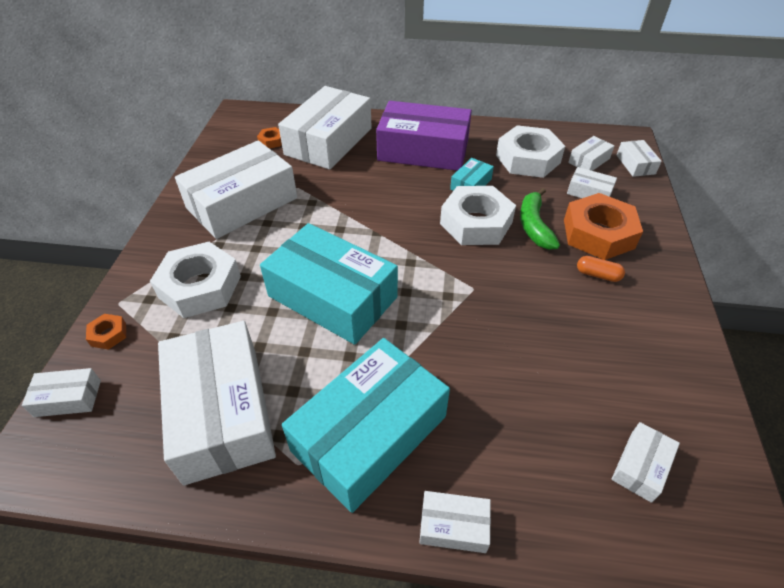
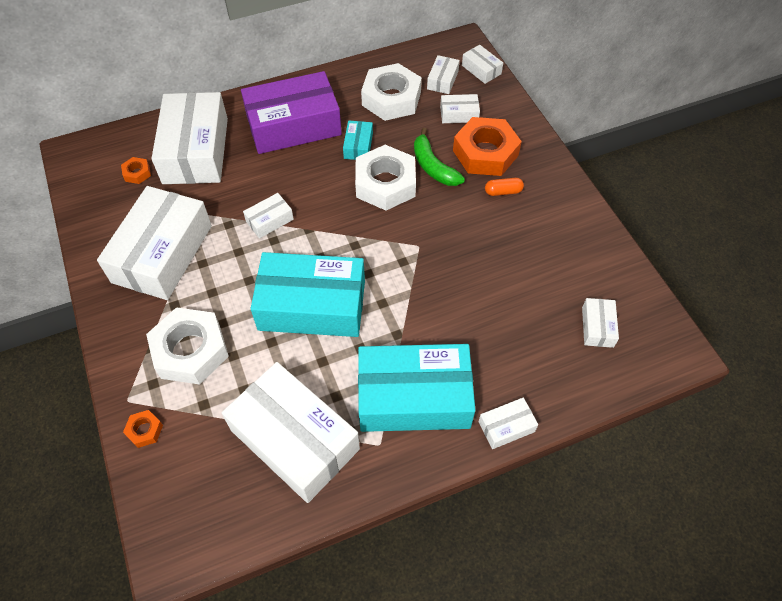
camera: 30 degrees left, 10 degrees up
(68, 398) = (158, 496): white box -> white box (269, 220)
(369, 433) = (414, 397): turquoise box -> turquoise box turned 75 degrees clockwise

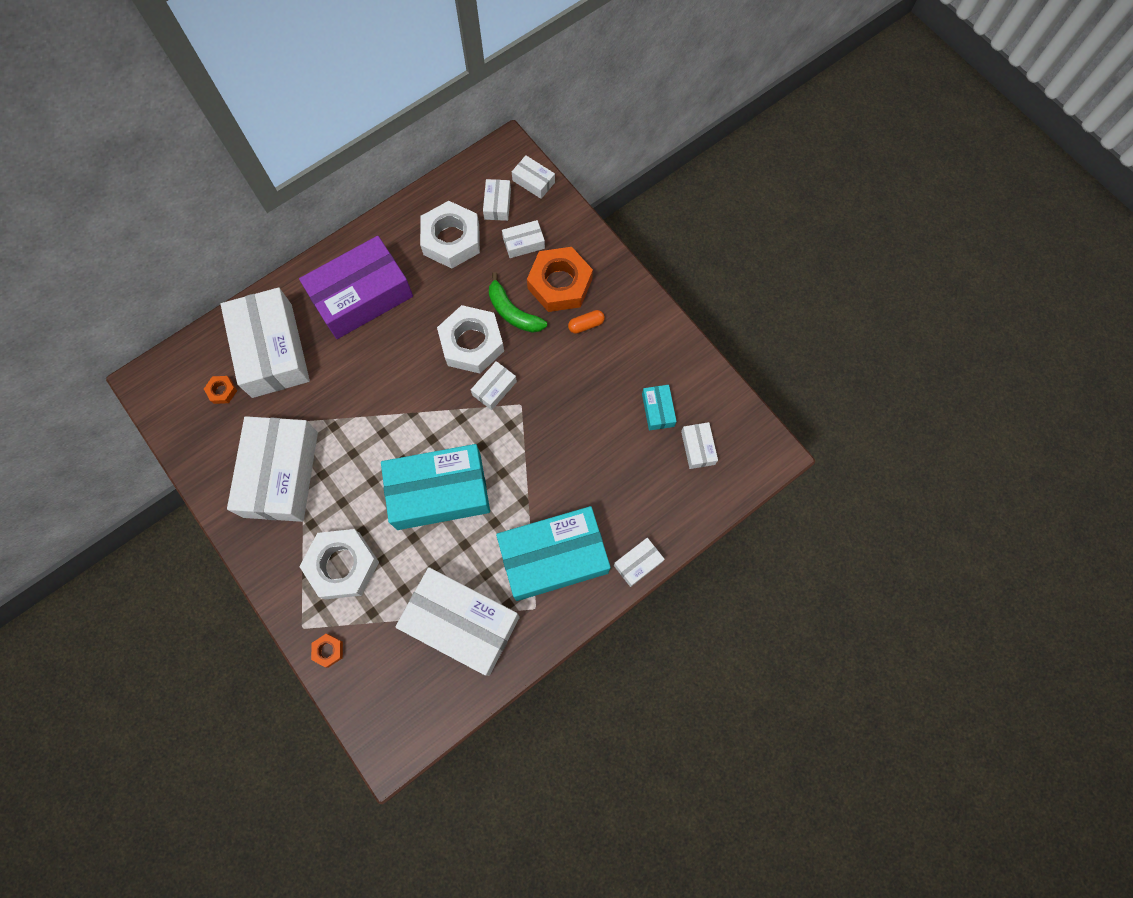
camera: 15 degrees left, 15 degrees up
(269, 220) = (372, 412): white box -> white box (494, 388)
(358, 146) = (433, 305): turquoise box -> turquoise box (658, 410)

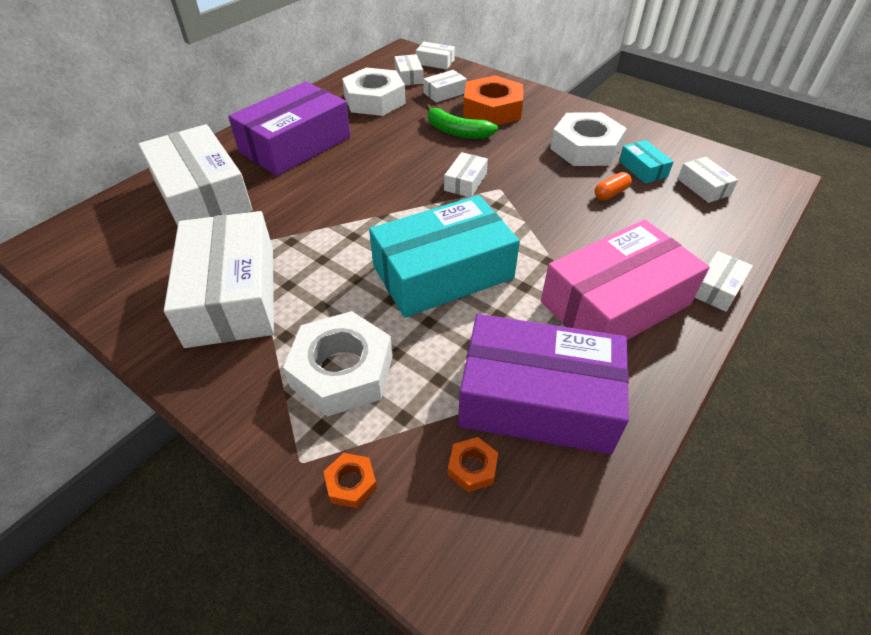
camera: 15 degrees left, 25 degrees down
(222, 391) = (143, 236): orange nut -> orange nut (472, 467)
(461, 623) = (537, 399): white box -> purple box
(472, 343) = (425, 156): white nut -> white nut (585, 148)
(553, 557) = (615, 303): turquoise box -> pink box
(586, 325) = (533, 128): orange capsule -> orange capsule (611, 193)

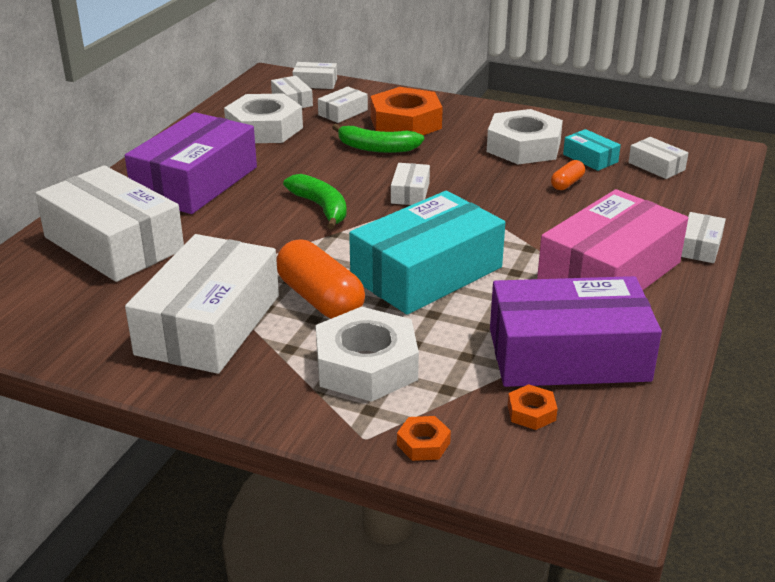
camera: 15 degrees left, 15 degrees down
(232, 295) = (209, 324): white box -> white box turned 45 degrees clockwise
(337, 285) = (320, 299): none -> orange capsule
(383, 186) = (321, 208): none -> green banana

